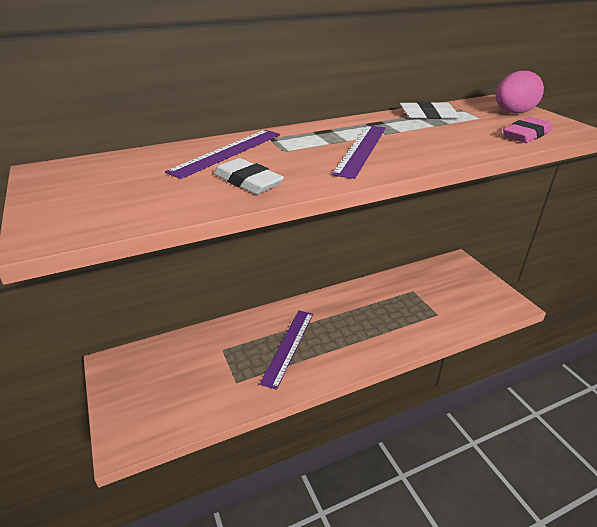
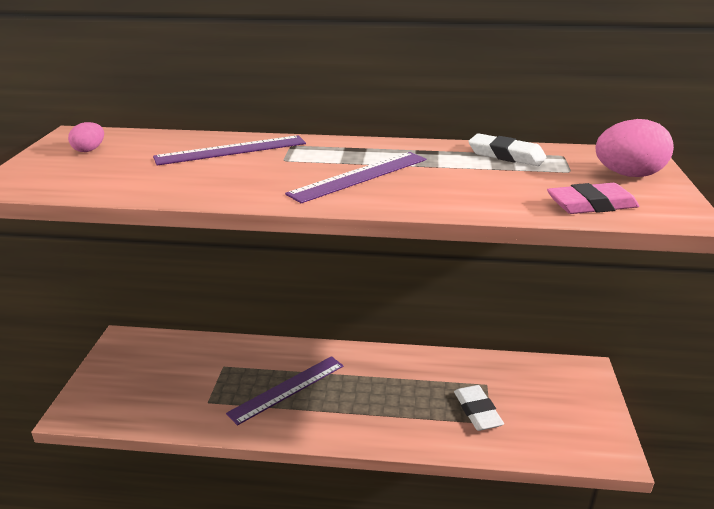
camera: 30 degrees right, 5 degrees down
(87, 181) = (89, 150): none -> pink egg
(248, 181) = (204, 181): white eraser -> white eraser (477, 411)

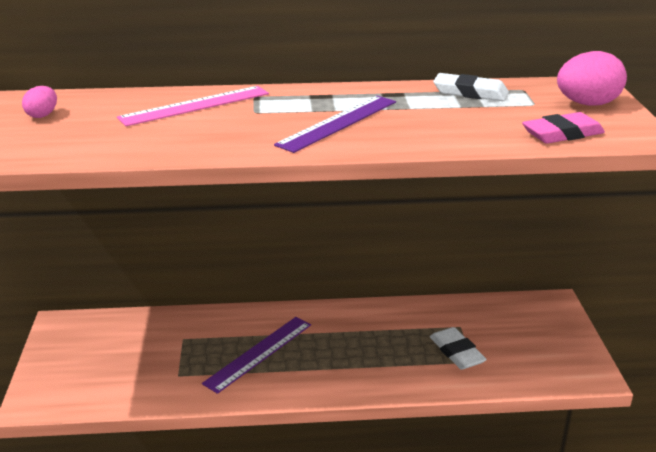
camera: 10 degrees left, 0 degrees up
(231, 150) = (195, 105): purple ruler -> pink ruler

